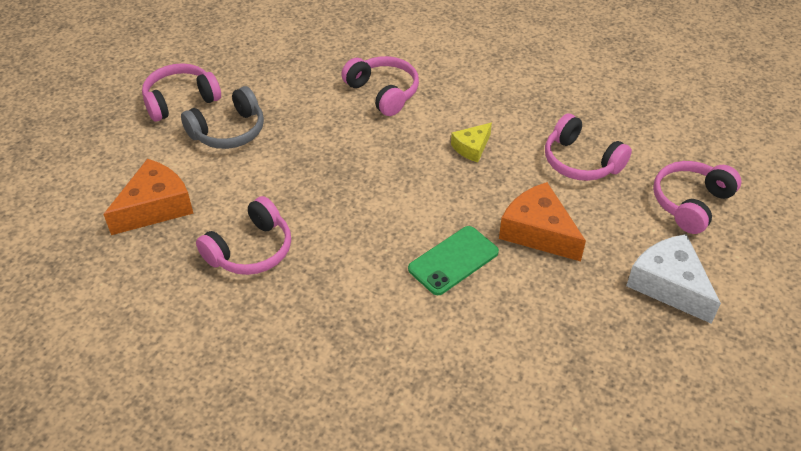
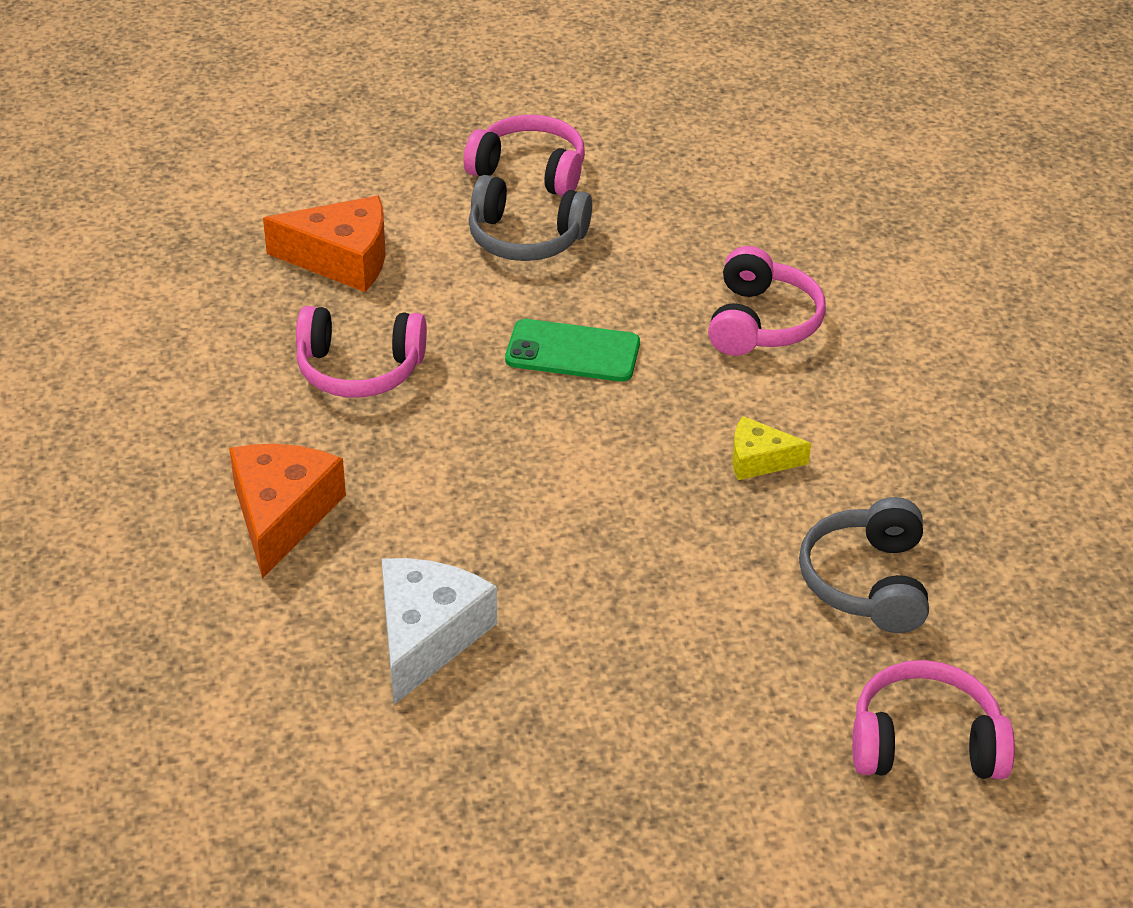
camera: 50 degrees right, 5 degrees down
(453, 260) = (532, 549): green phone -> green phone (572, 352)
(538, 232) = (674, 604): orange cheese -> orange cheese (282, 515)
(580, 161) = (867, 582): pink headphones -> grey headphones
(669, 285) = (725, 790): white cheese -> white cheese (427, 636)

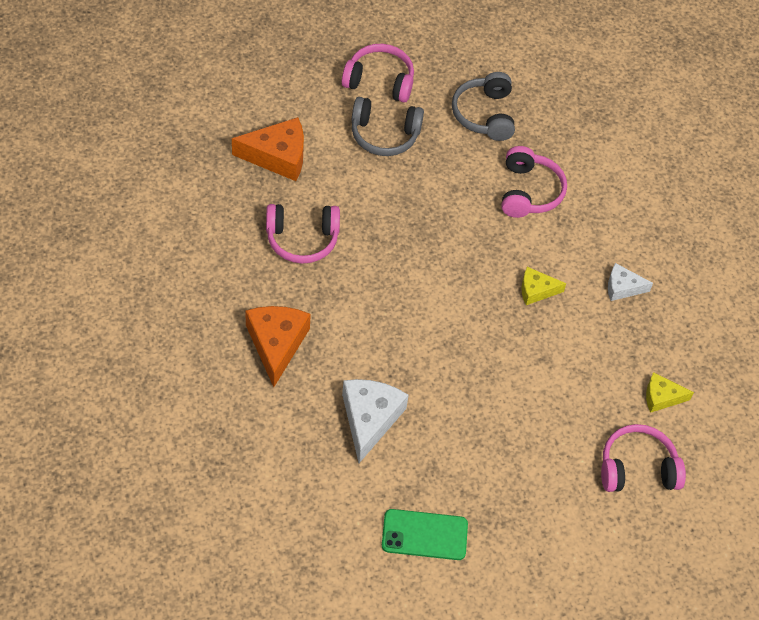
camera: 10 degrees left, 15 degrees up
(572, 352) = (423, 219): green phone -> green phone (424, 535)
(867, 582) = (601, 369): grey headphones -> grey headphones (484, 114)
(915, 463) = (622, 287): none -> white cheese
(978, 631) = (661, 397): none -> yellow cheese

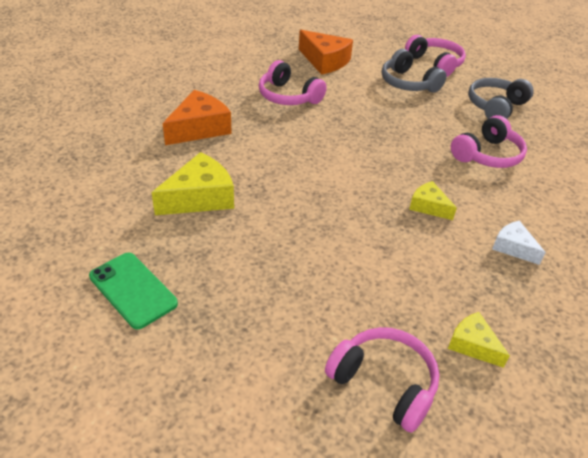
camera: 45 degrees right, 15 degrees down
(369, 419) = (200, 197): white cheese -> yellow cheese

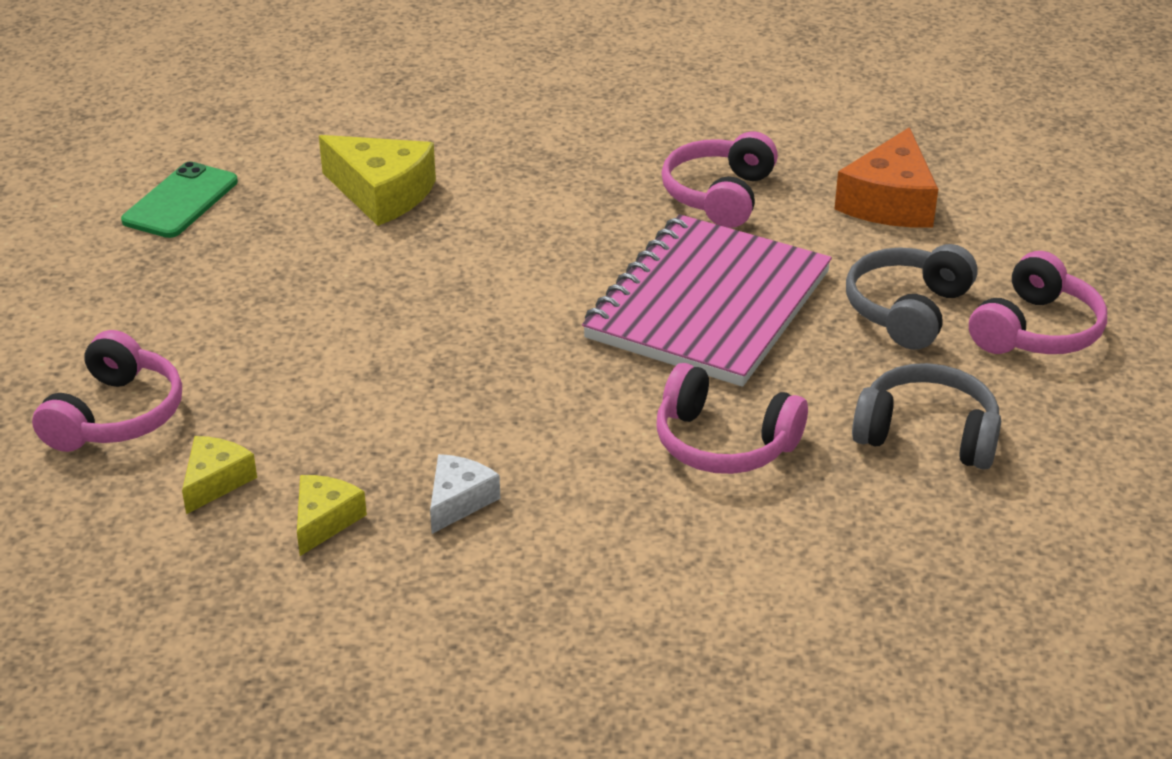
camera: 70 degrees right, 5 degrees down
(199, 128) = (547, 145): orange cheese -> none
(378, 127) = (708, 305): none -> pink notebook
(428, 206) = (508, 397): yellow cheese -> yellow cheese (324, 520)

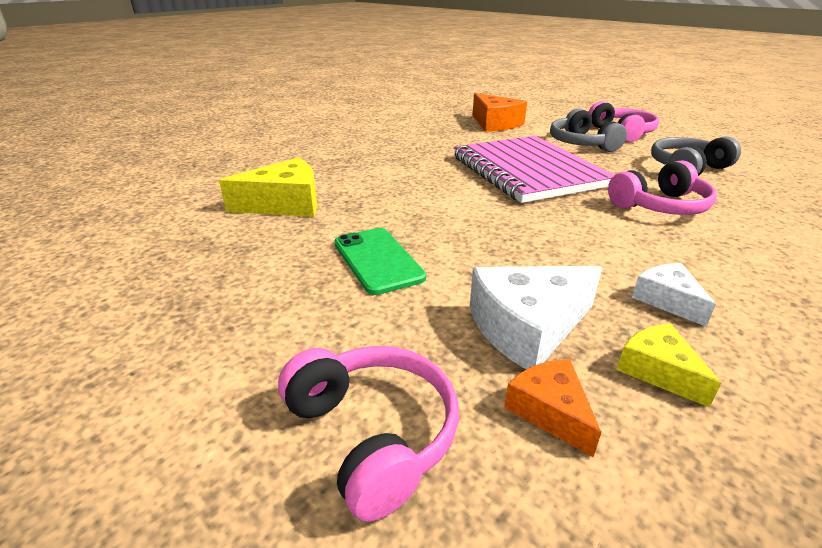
camera: 50 degrees left, 5 degrees down
(180, 201) = (142, 268): green phone -> green phone (378, 260)
(215, 481) = (550, 411): yellow cheese -> orange cheese
(316, 434) = (527, 327): none -> white cheese
(719, 195) = (439, 143): pink headphones -> none

